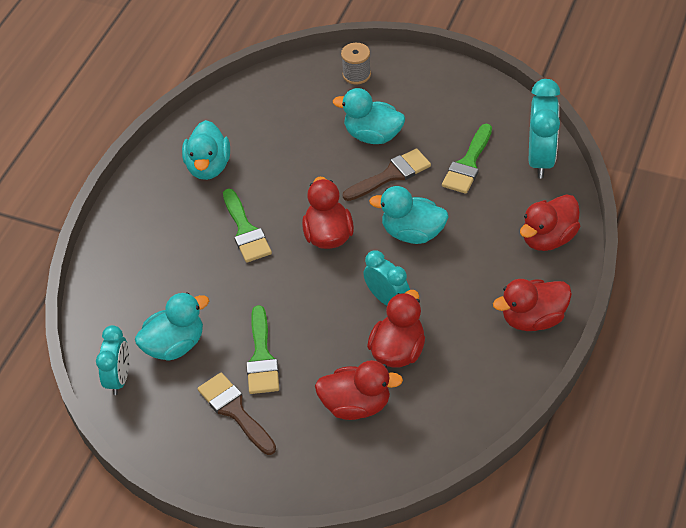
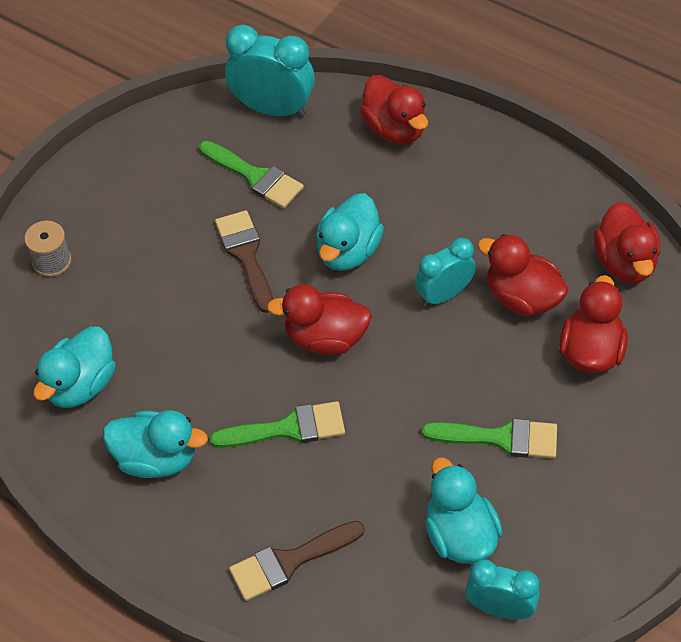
camera: 80 degrees left, 5 degrees up
(235, 411) = (576, 478): brown brush -> brown brush (289, 561)
(373, 135) = (171, 263): turquoise duck -> turquoise duck (80, 385)
(533, 319) = (505, 166): red duck -> red duck (624, 262)

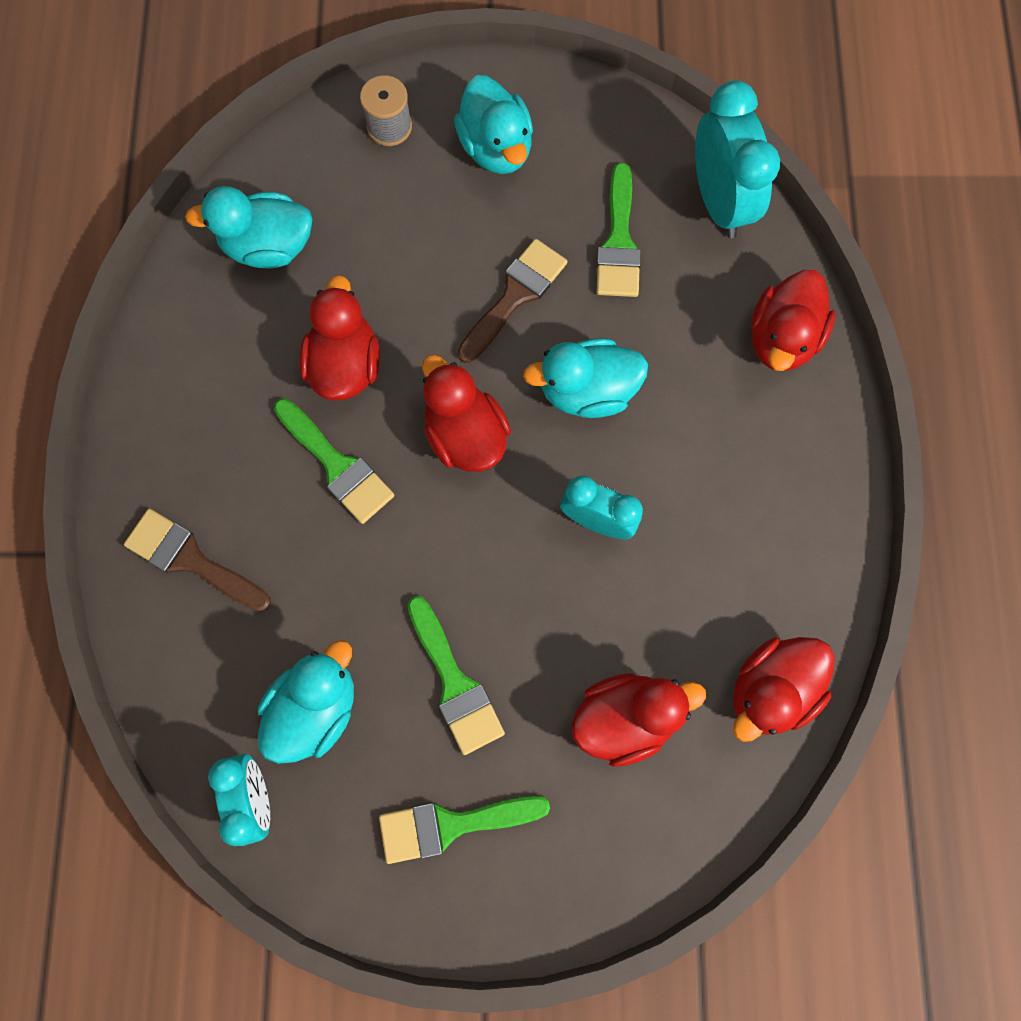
camera: 55 degrees right, 20 degrees up
(156, 458) = (230, 366): turquoise duck -> turquoise duck (496, 148)
(522, 297) = (647, 603): red duck -> red duck (345, 364)
(598, 492) = (451, 824): none -> green brush

